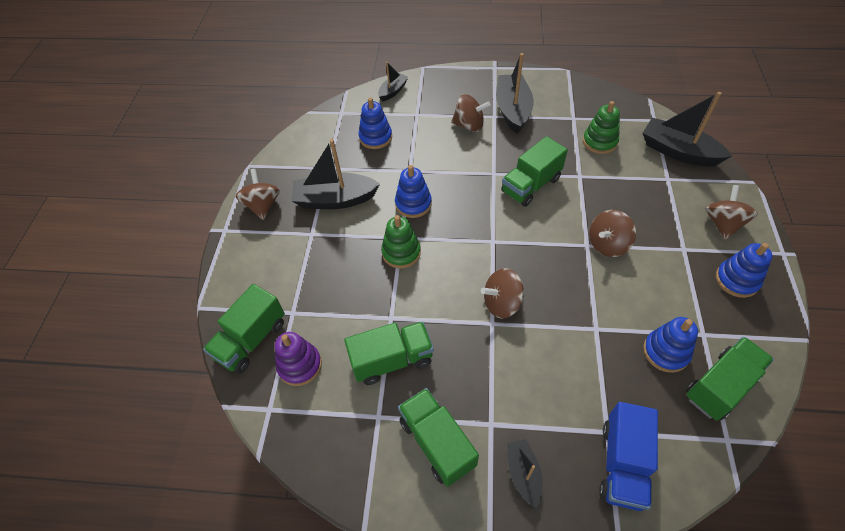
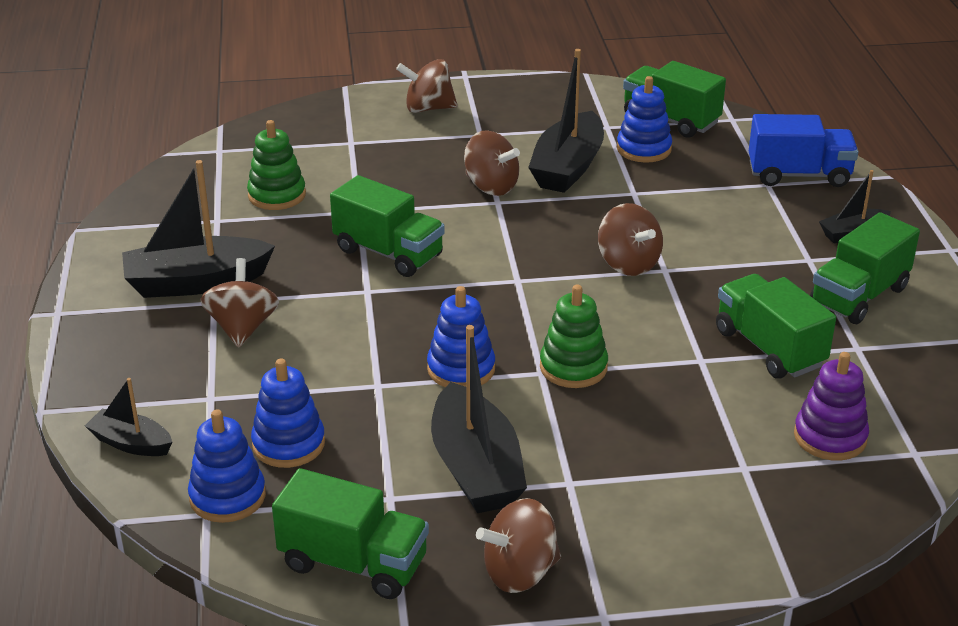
camera: 105 degrees left, 20 degrees down
(251, 340) = (818, 504): green truck -> green truck (353, 563)
(678, 151) = (292, 133): black boat -> black boat (568, 167)
(736, 280) = (518, 104): blue stacking toy -> blue stacking toy (227, 497)

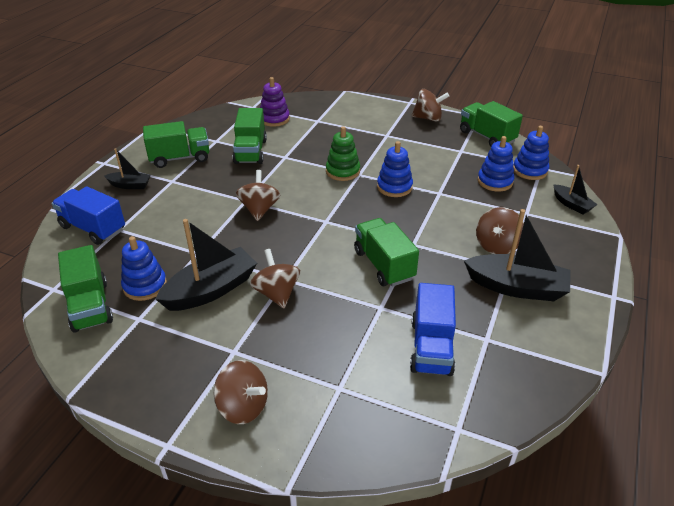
camera: 150 degrees left, 5 degrees up
(277, 195) = (431, 347): green stacking toy -> blue truck
(476, 468) = (419, 149): black boat -> none

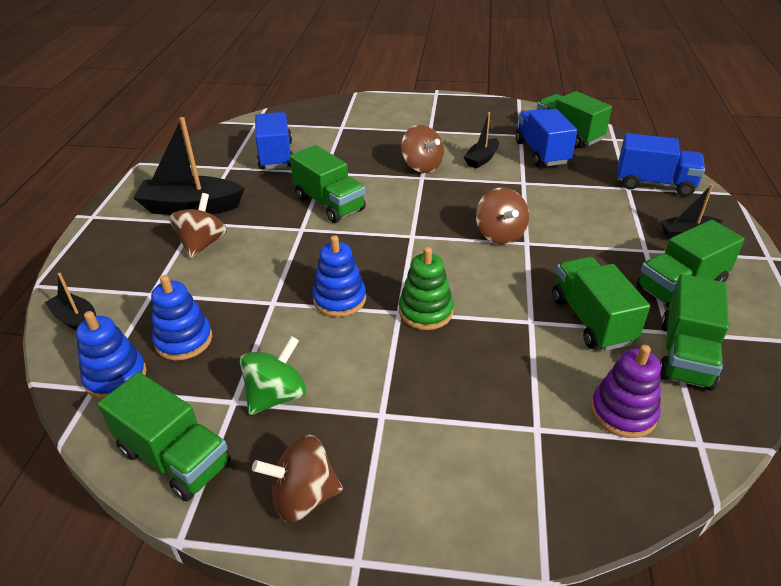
camera: 165 degrees right, 0 degrees up
(145, 286) = (541, 152): blue stacking toy -> blue truck
(211, 290) = (481, 159): black boat -> black boat, size x0.54
(220, 131) = (685, 355): none -> green truck
(243, 406) = (402, 111): brown spinning top -> none
(438, 149) = (276, 395): none -> green spinning top

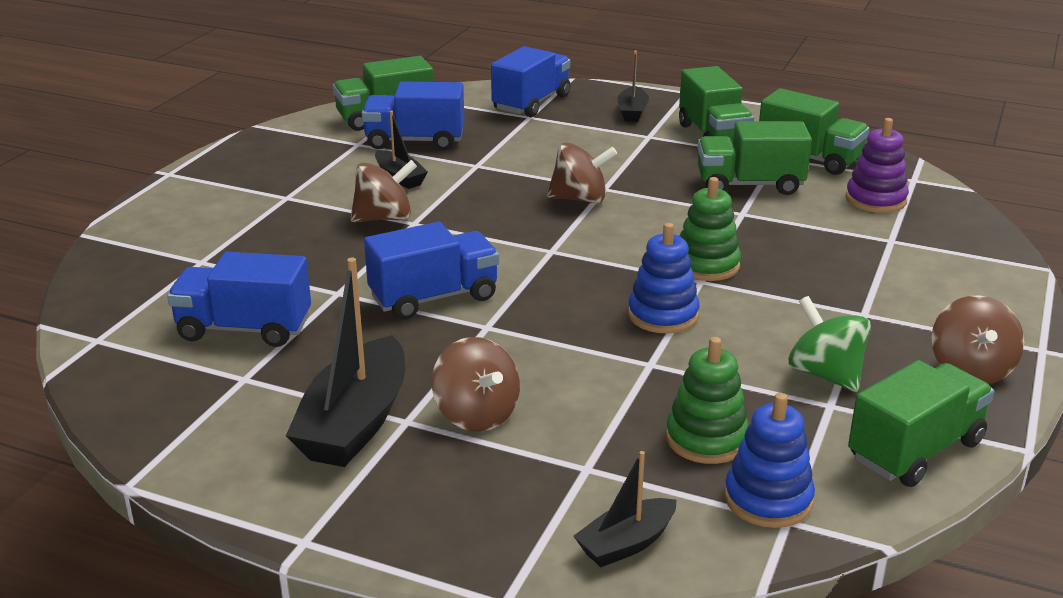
camera: 75 degrees left, 10 degrees down
(184, 340) = (706, 439): blue stacking toy -> green stacking toy
(202, 244) = (476, 415): brown spinning top -> brown spinning top turned 150 degrees counterclockwise
(329, 204) = (434, 297): green truck -> blue truck

